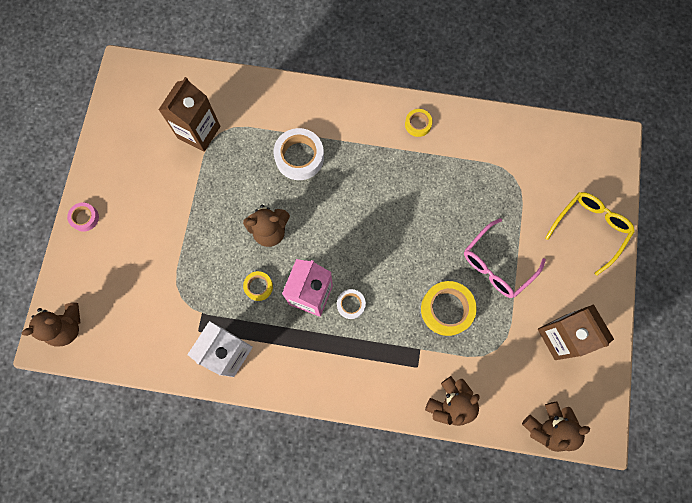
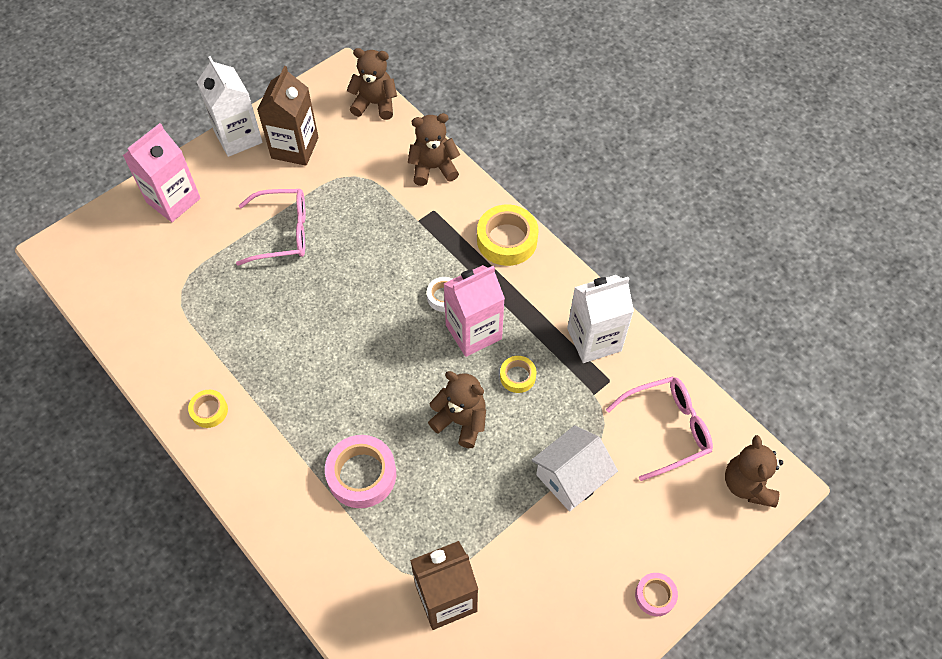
camera: 140 degrees left, 15 degrees down
(67, 327) = (747, 484): brown teddy bear -> brown teddy bear turned 105 degrees counterclockwise
(139, 325) = (667, 429): none -> pink glasses
(178, 248) = (571, 477): none -> white house
(299, 157) = (361, 475): white tape -> pink tape
(446, 309) = (364, 232): yellow tape -> yellow tape (507, 240)
(590, 229) = (173, 200): yellow glasses -> pink carton
(607, 312) = (238, 137): none -> white carton

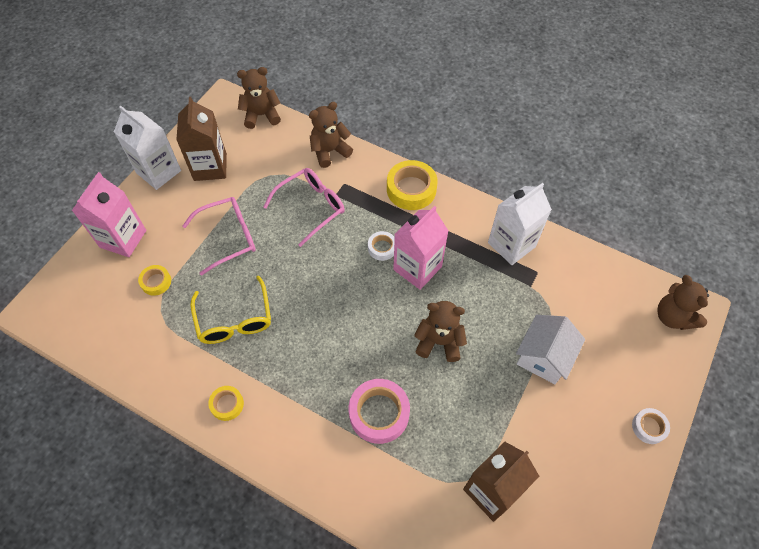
camera: 20 degrees left, 0 degrees up
(253, 324) = (234, 319): none -> yellow glasses
(517, 376) = (467, 292): yellow tape -> yellow tape (156, 282)
(655, 595) = (649, 427): pink tape -> white tape
(667, 429) = (596, 295): pink glasses -> pink glasses (311, 207)

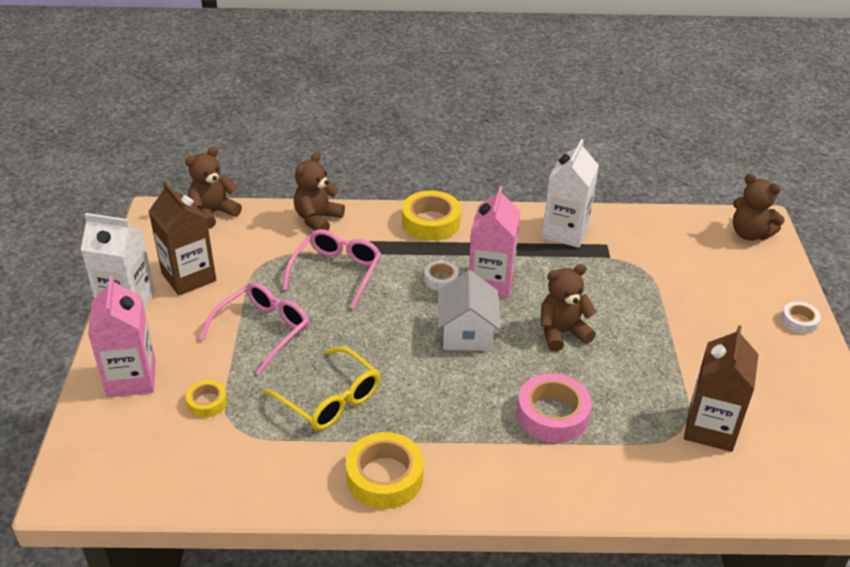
camera: 30 degrees left, 20 degrees down
(227, 404) = (384, 477): yellow tape -> yellow tape, size x1.82
(544, 357) = (667, 306): white house -> white house (467, 333)

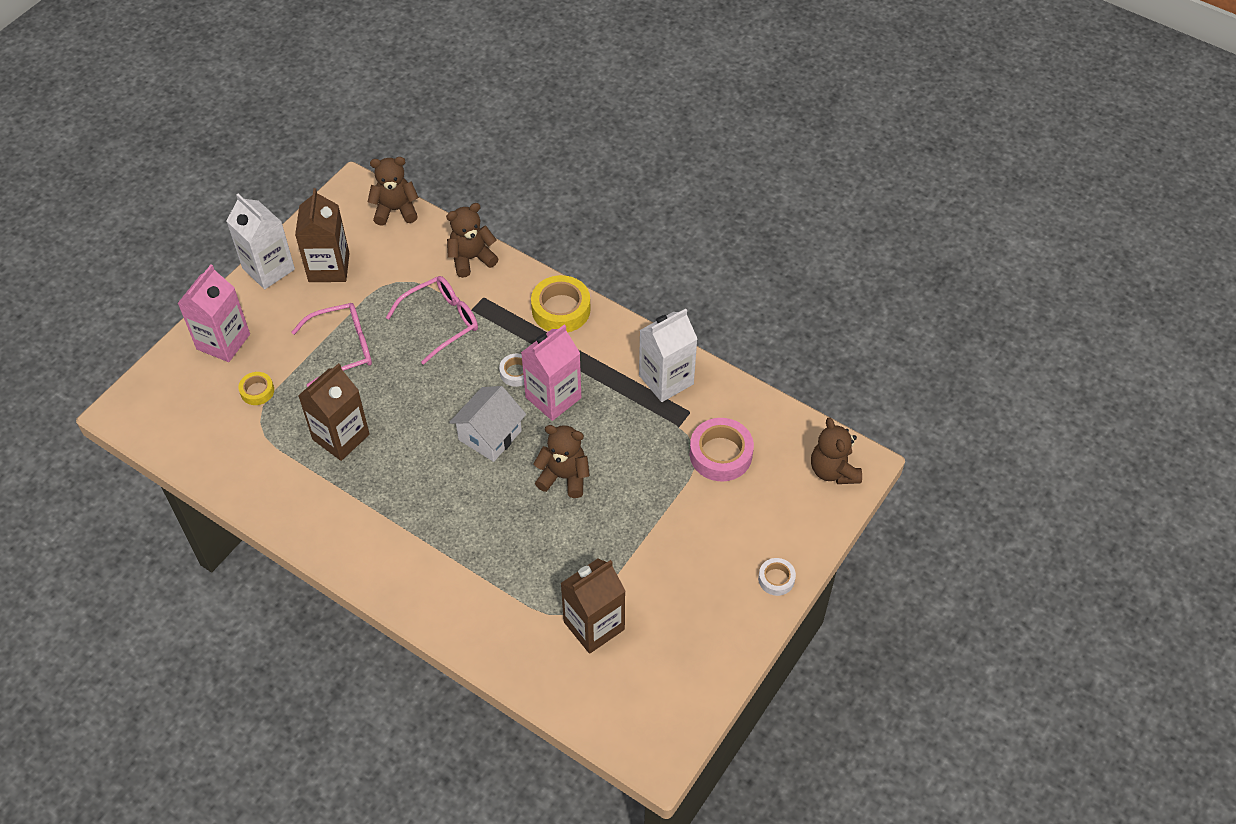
camera: 35 degrees right, 15 degrees up
(330, 399) = (341, 437): yellow glasses -> brown carton
(384, 477) = (324, 522): yellow tape -> none
(552, 414) = (486, 543): pink tape -> pink tape (720, 454)

